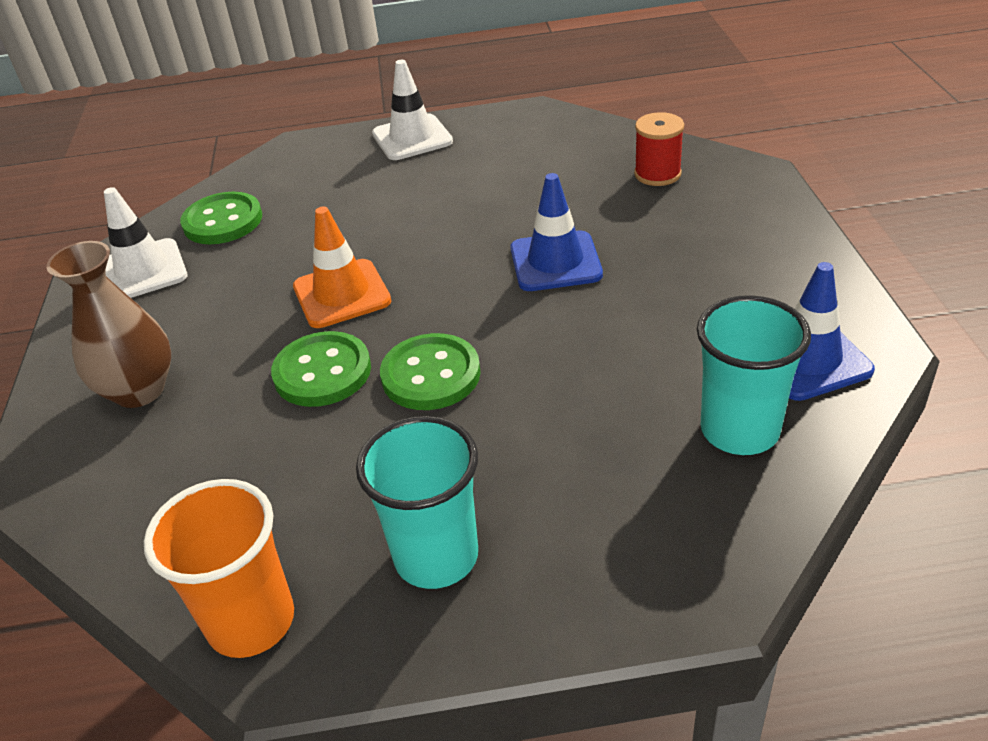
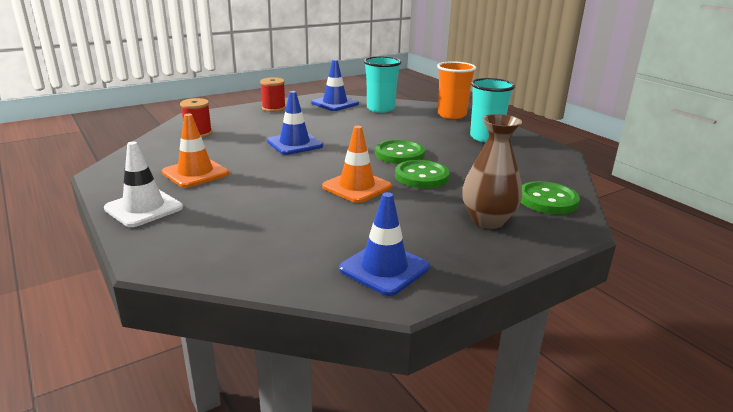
camera: 120 degrees left, 15 degrees down
(143, 271) = (384, 268): white traffic cone -> blue traffic cone
(223, 221) = (297, 255): green button -> green button (547, 200)
(251, 621) = (550, 157): orange cup -> orange cup (451, 115)
(490, 169) = (195, 173): none -> orange traffic cone
(788, 263) = (273, 108): none -> red spool

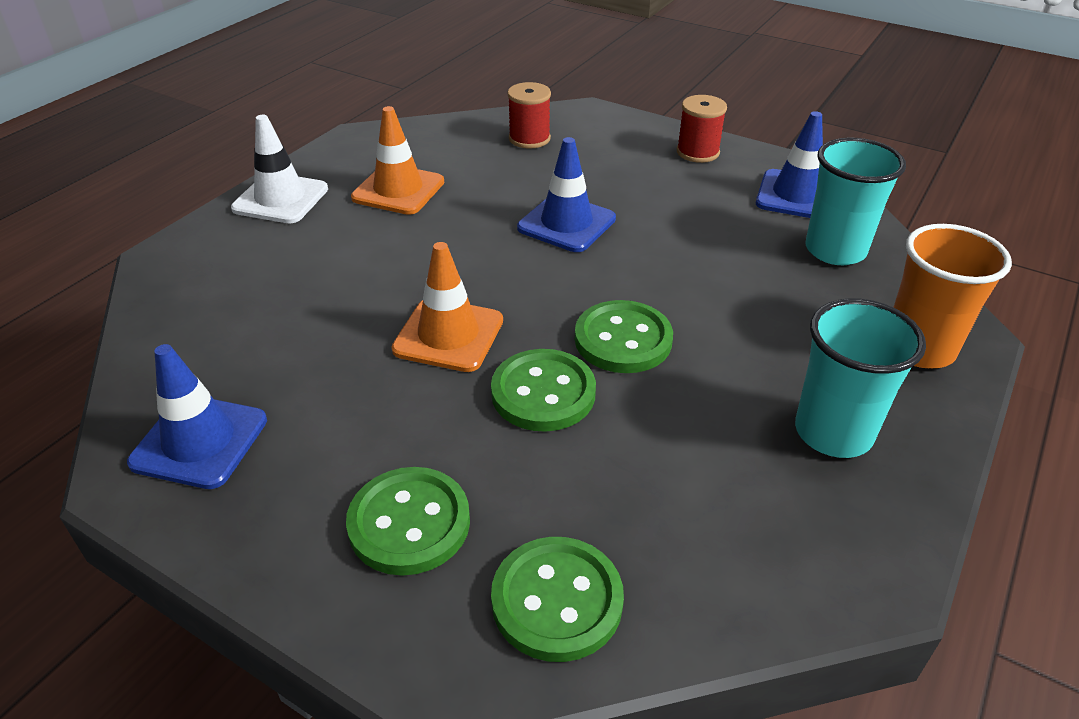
camera: 65 degrees right, 15 degrees up
(488, 220) = (409, 523): brown vase -> green button

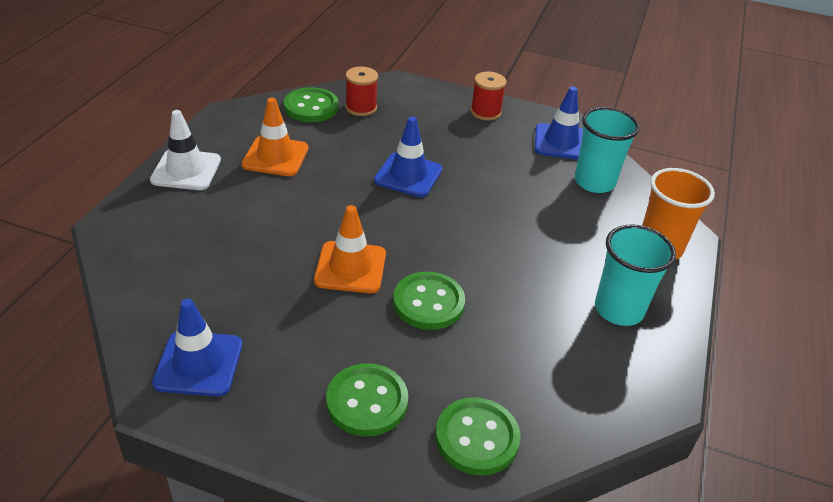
camera: 15 degrees left, 0 degrees up
(623, 340) = (471, 259): green button -> green button (311, 107)

